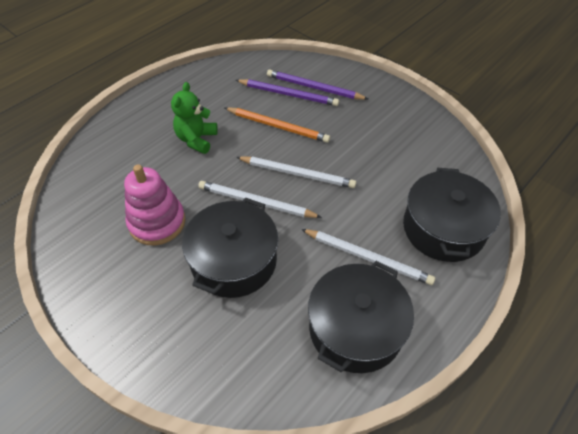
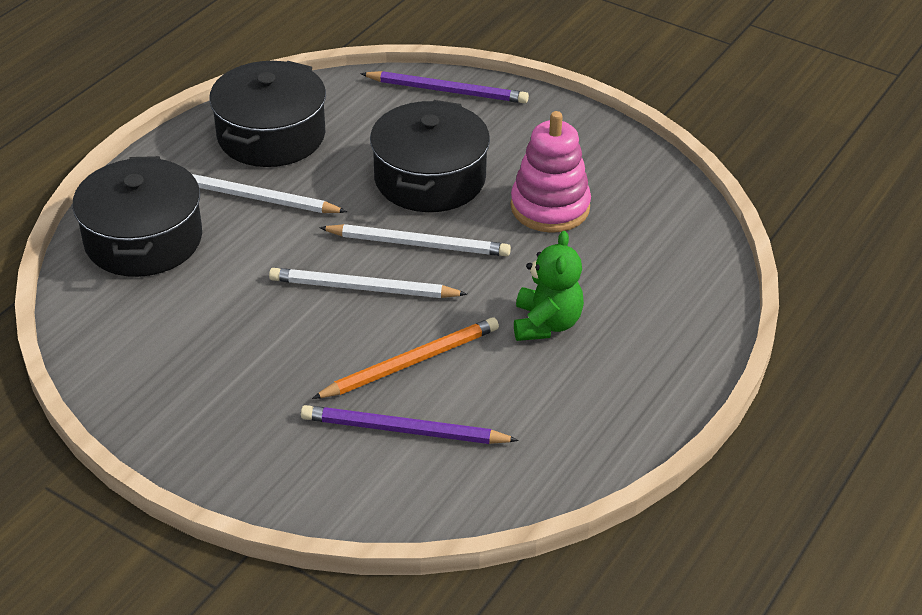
camera: 170 degrees right, 10 degrees down
(278, 126) = (411, 362): orange pencil -> orange pencil turned 135 degrees clockwise
(314, 88) = (354, 452): purple pencil -> purple pencil (447, 91)

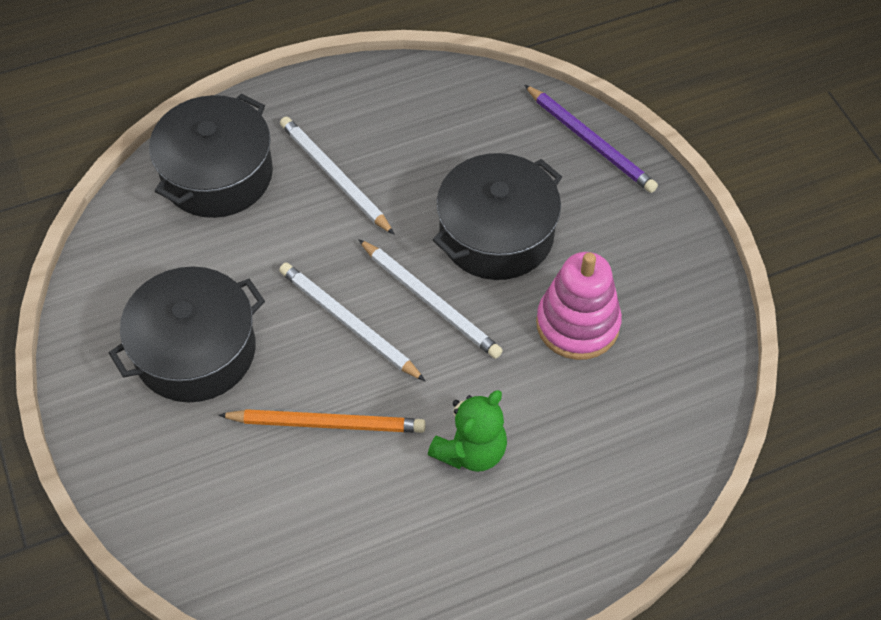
camera: 35 degrees right, 15 degrees up
(271, 135) = (399, 115): black pot -> black pot (195, 351)
(404, 430) = (267, 489): purple pencil -> none

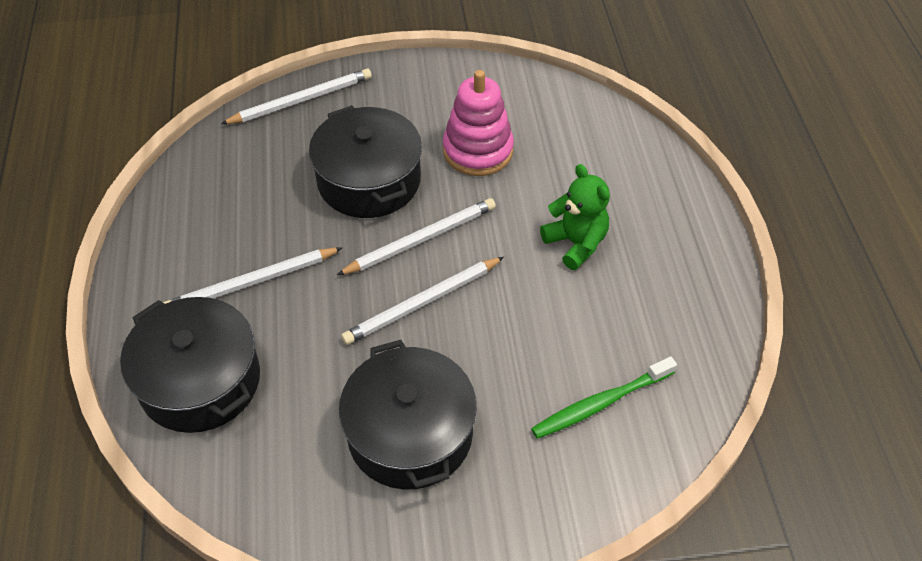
camera: 75 degrees left, 5 degrees down
(263, 511) = (600, 403): none -> green toothbrush
(327, 423) = (522, 338): orange pencil -> none
(590, 141) = (301, 100): purple pencil -> white pencil

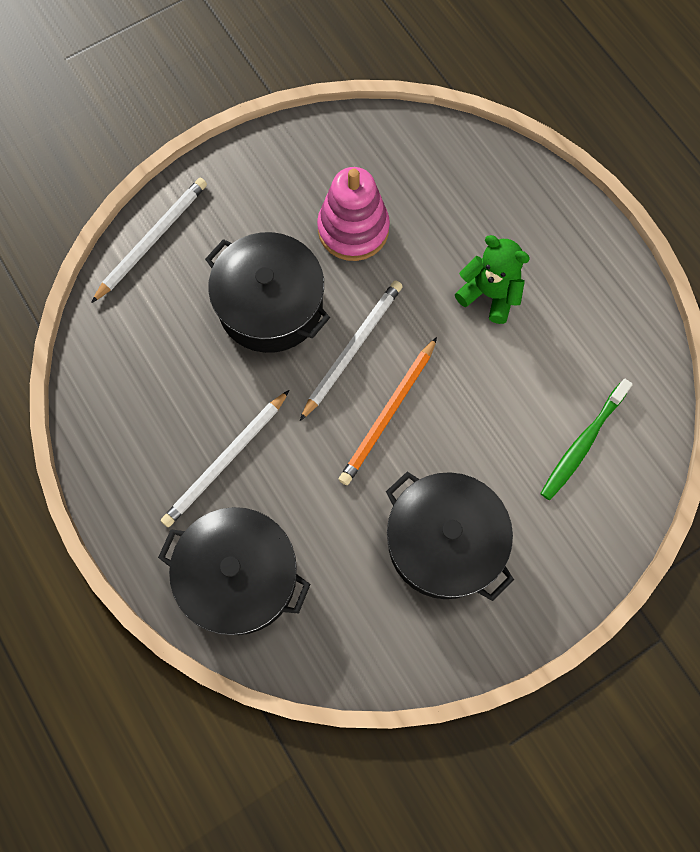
camera: 25 degrees left, 20 degrees up
(422, 303) = (388, 413): white pencil -> orange pencil

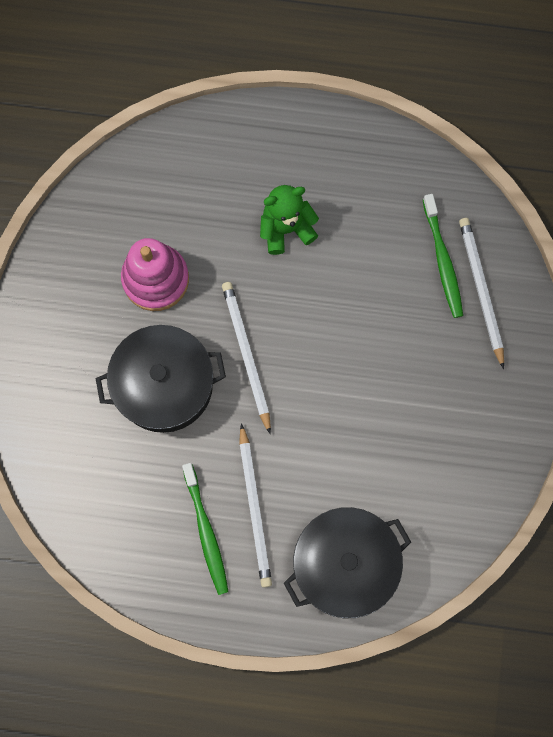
camera: 50 degrees left, 5 degrees up
(152, 240) = (37, 428): white pencil -> white pencil (481, 290)
(172, 437) = (206, 532): none -> green toothbrush
(388, 413) = (314, 370): orange pencil -> none
(444, 542) = (434, 408): black pot -> none

